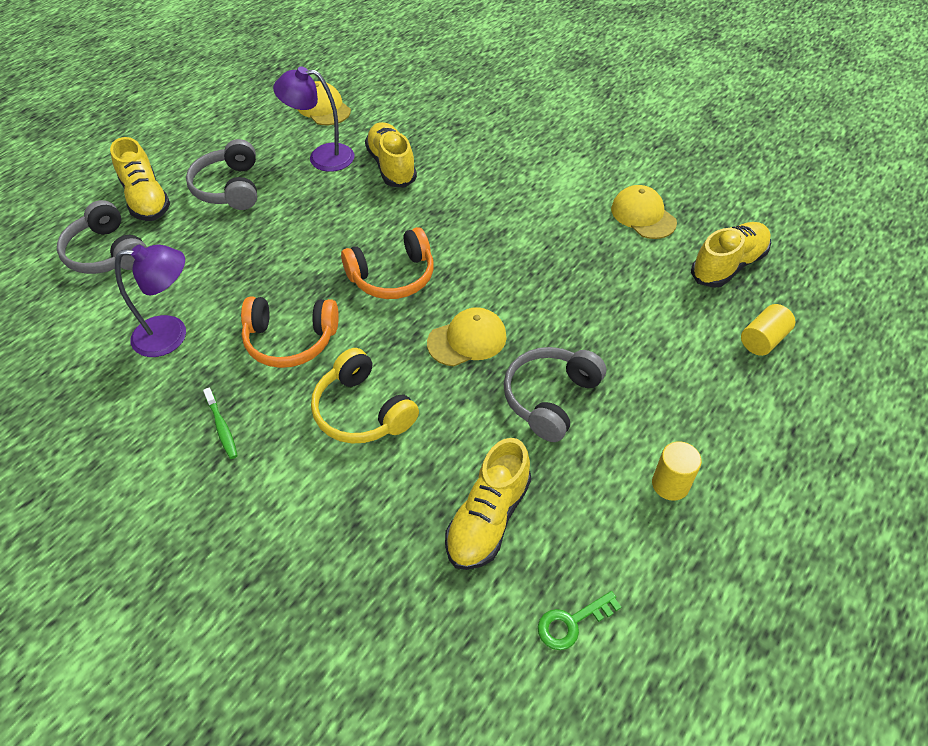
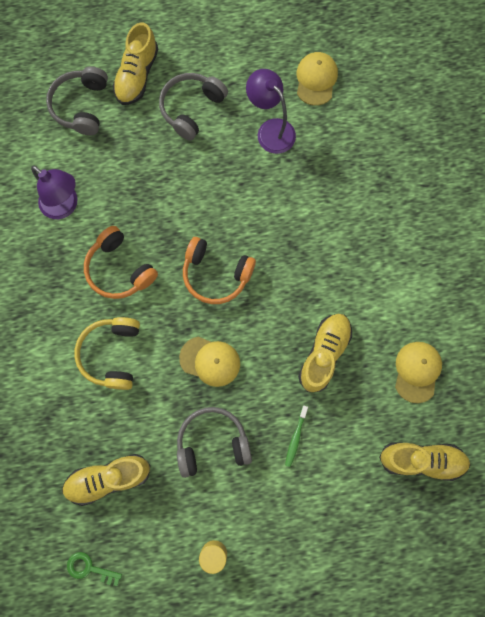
camera: 45 degrees right, 25 degrees up
(222, 427) = (38, 297): green toothbrush -> green toothbrush (295, 438)
(391, 166) = (305, 178): yellow shoe -> yellow shoe (324, 354)
(763, 340) = (373, 528): yellow cylinder -> none

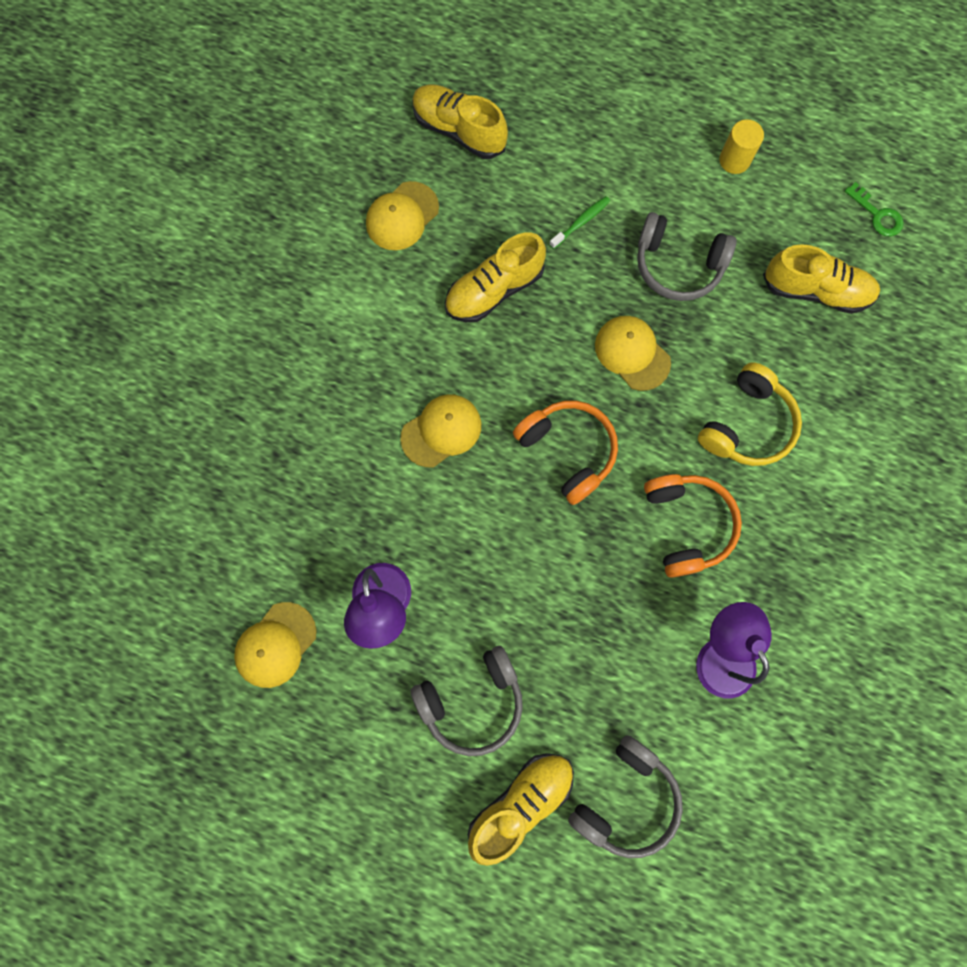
camera: 150 degrees left, 0 degrees up
(300, 244) = (441, 431): none -> yellow cap

